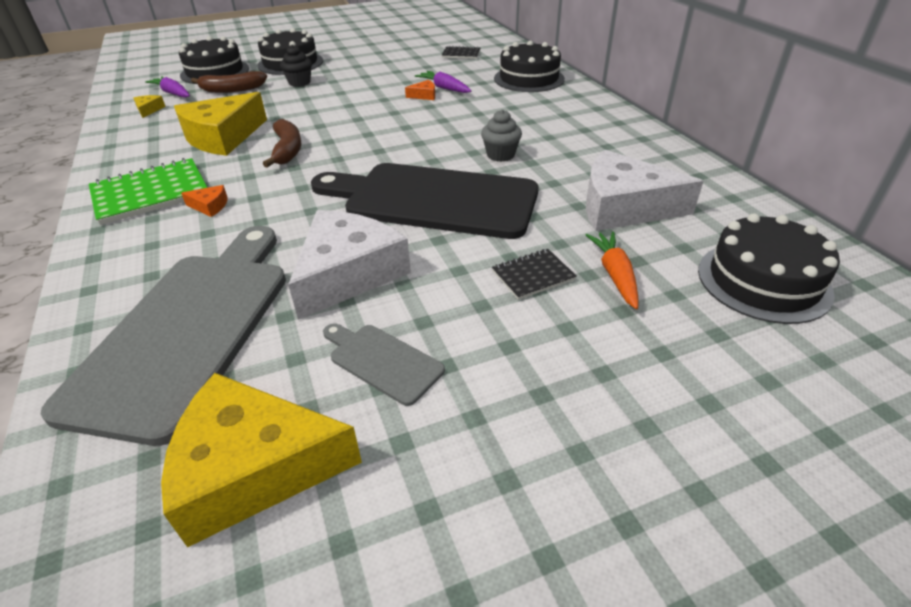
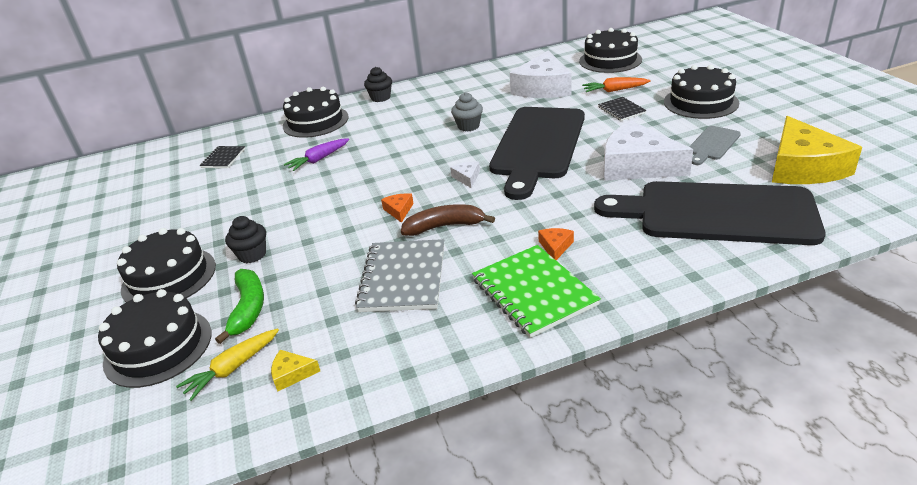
camera: 85 degrees left, 5 degrees down
(173, 93) = (233, 368): purple carrot -> yellow carrot
(189, 329) = (716, 213): grey cutting board -> black cutting board
(222, 137) = (403, 278): yellow cheese -> grey notebook
(232, 90) = (248, 309): brown banana -> green banana
(374, 158) = (467, 177): none -> white cheese
(424, 95) = (333, 168): orange cheese -> orange cheese (399, 210)
(558, 376) = (700, 102): none -> black cake
(588, 103) = (380, 98): none -> black cupcake

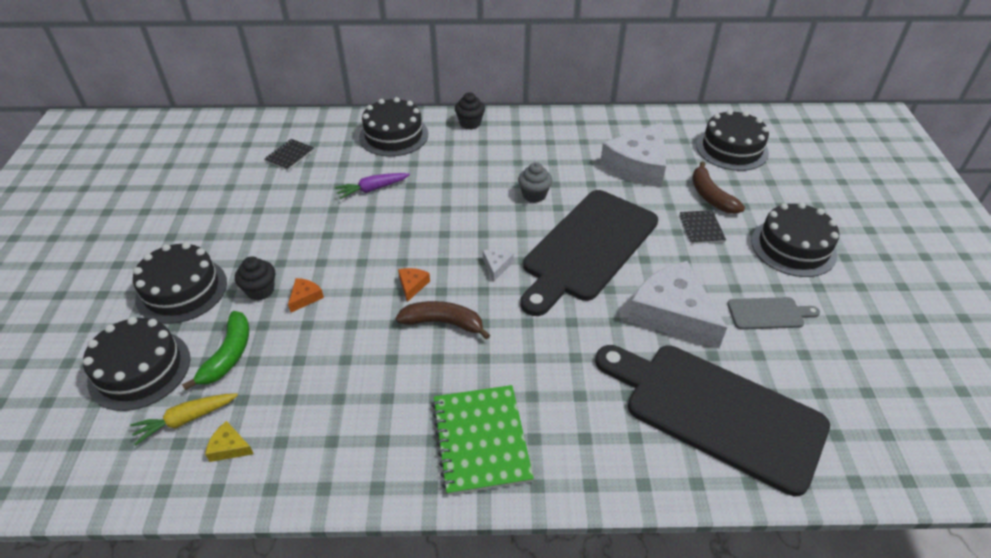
camera: 15 degrees right, 10 degrees up
(403, 278) = (375, 373): grey notebook -> none
(555, 247) = (532, 391): orange cheese -> orange cheese (305, 297)
(614, 90) = (711, 196): orange carrot -> brown banana
(712, 144) = (769, 314): grey cutting board -> grey cutting board turned 150 degrees counterclockwise
(803, 167) = (847, 384): yellow cheese -> none

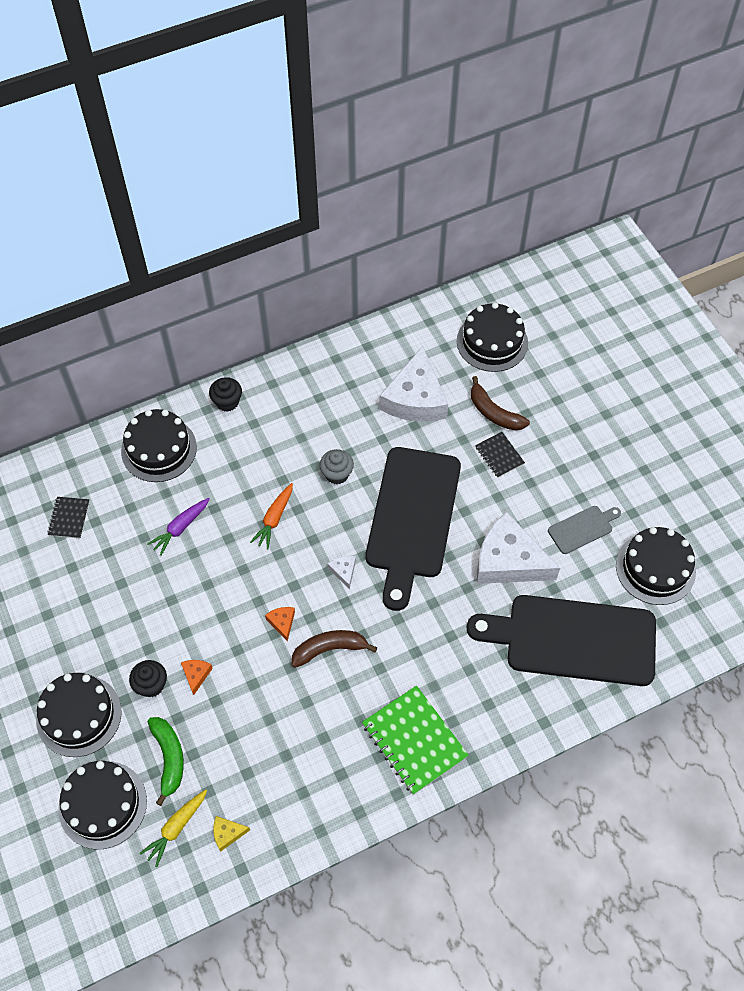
camera: 25 degrees left, 15 degrees up
(457, 208) = (274, 519): none -> orange carrot
(793, 247) = (581, 447): black cake -> black cake (655, 568)

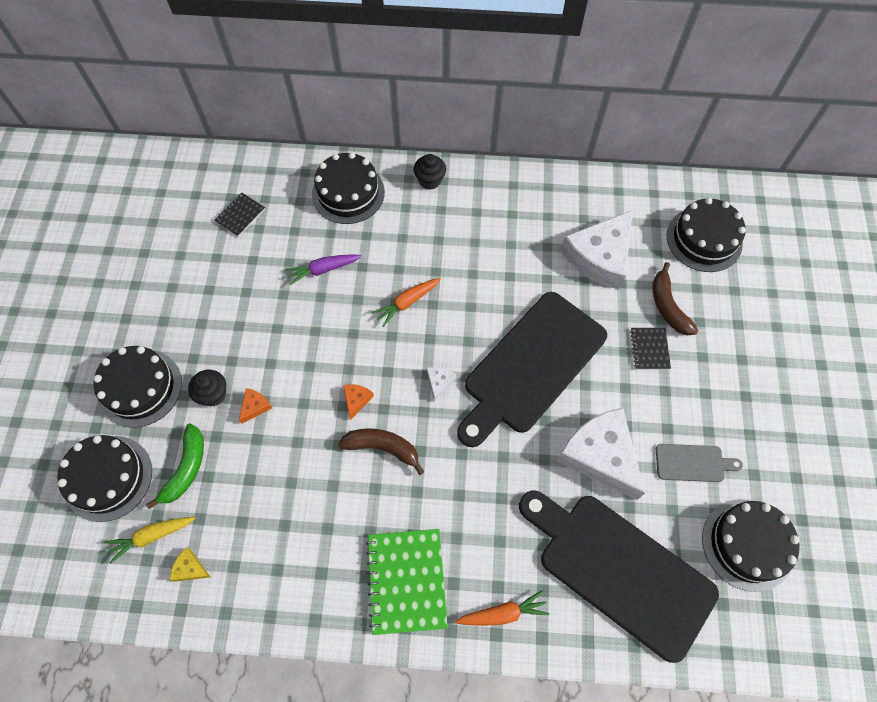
camera: 30 degrees right, 5 degrees up
(337, 474) = (486, 290): grey cupcake -> none
(504, 721) = (502, 613): none -> orange carrot

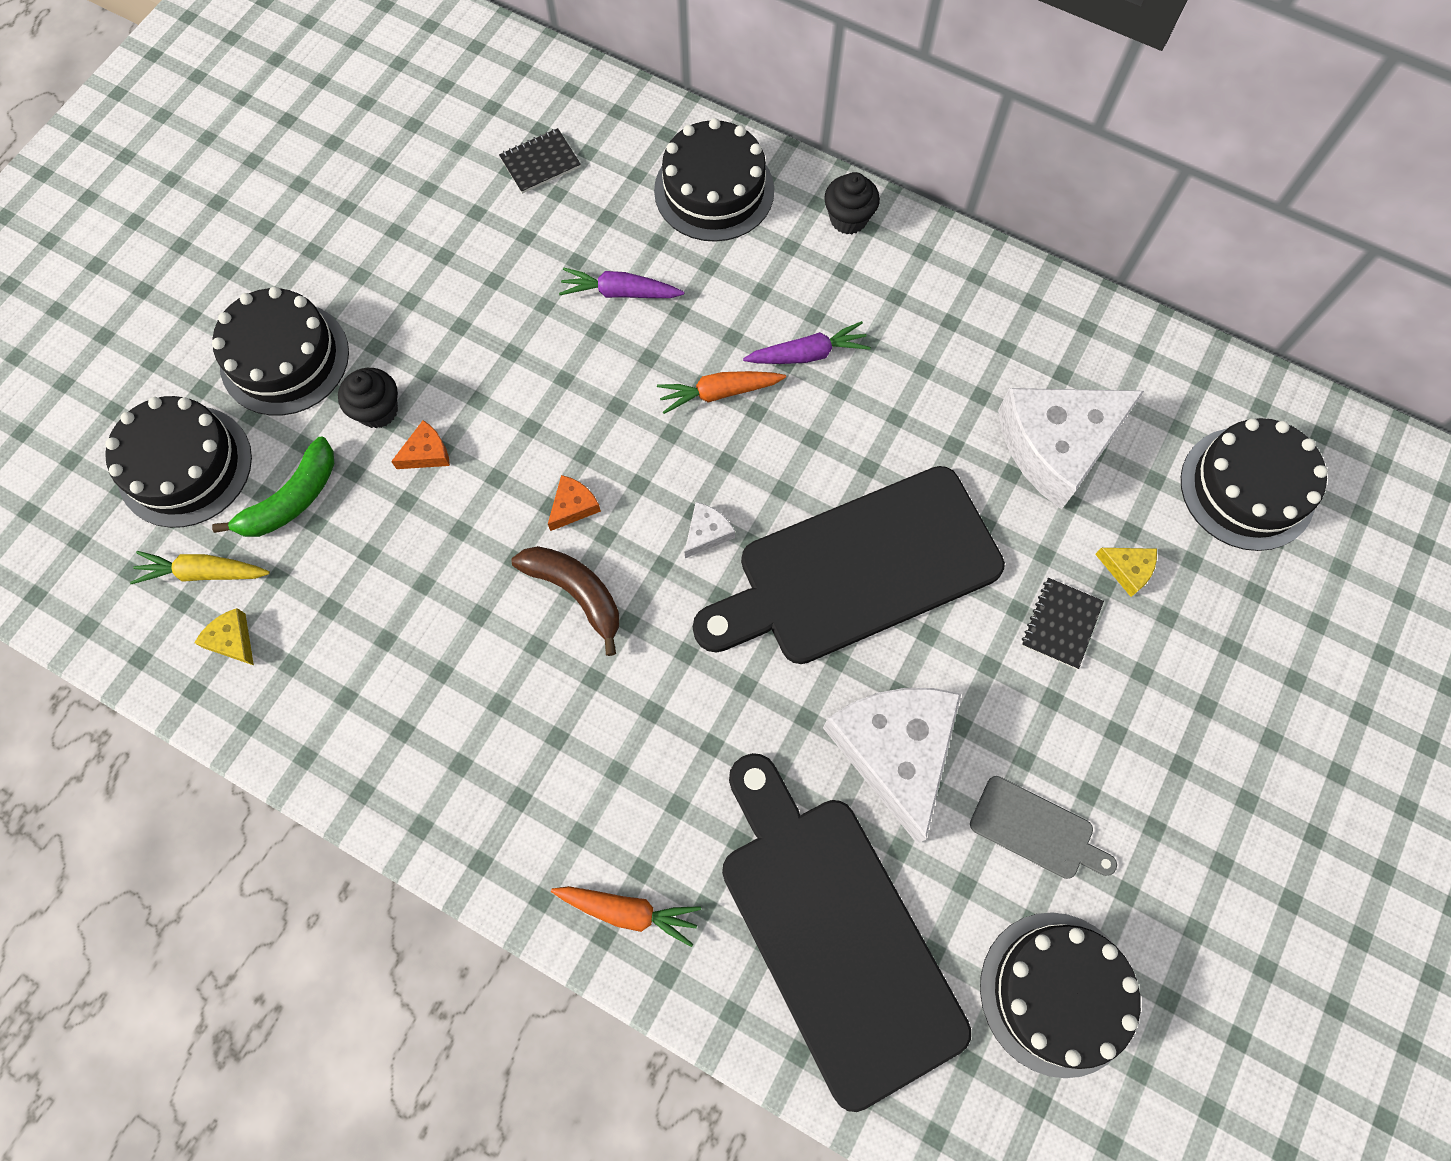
camera: 25 degrees right, 5 degrees up
(407, 581) = (515, 799): green notebook -> none
(445, 262) = (807, 354): none -> purple carrot
(667, 306) = (1127, 570): brown banana -> yellow cheese

